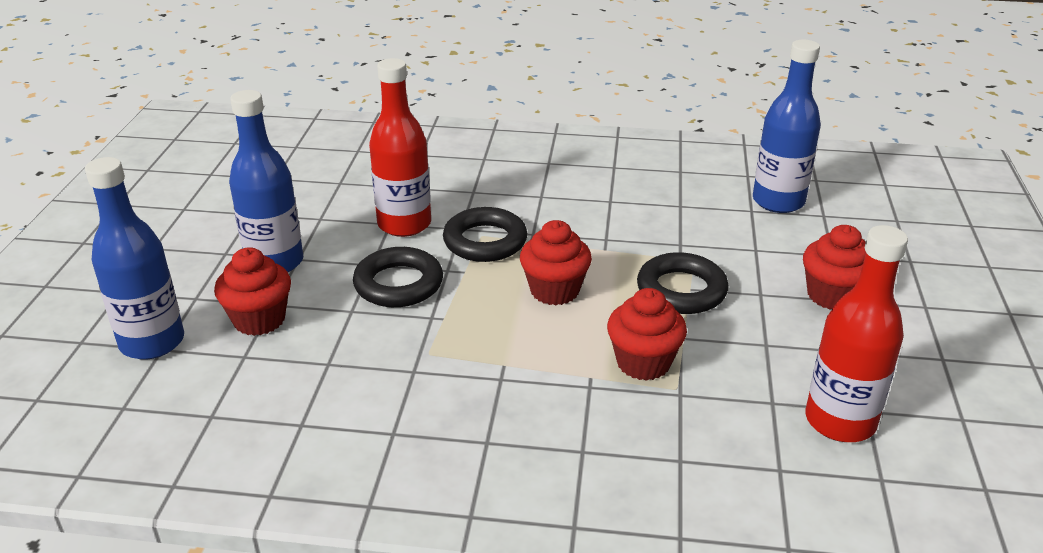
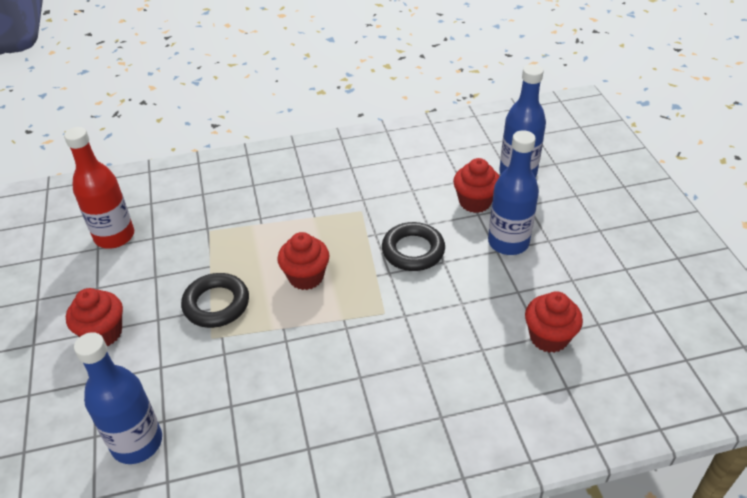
camera: 160 degrees right, 10 degrees up
(404, 224) = (450, 305): red bottle -> none
(485, 241) = (378, 307): black ring -> none
(643, 363) = (232, 240): red cupcake -> red cupcake (549, 337)

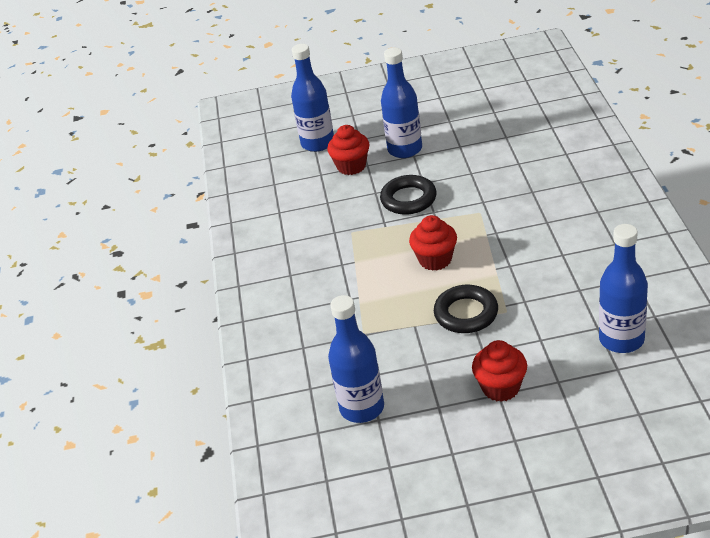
camera: 80 degrees left, 5 degrees down
(114, 236) = (362, 408): red bottle -> blue bottle
(549, 337) = (506, 133): red cupcake -> none

